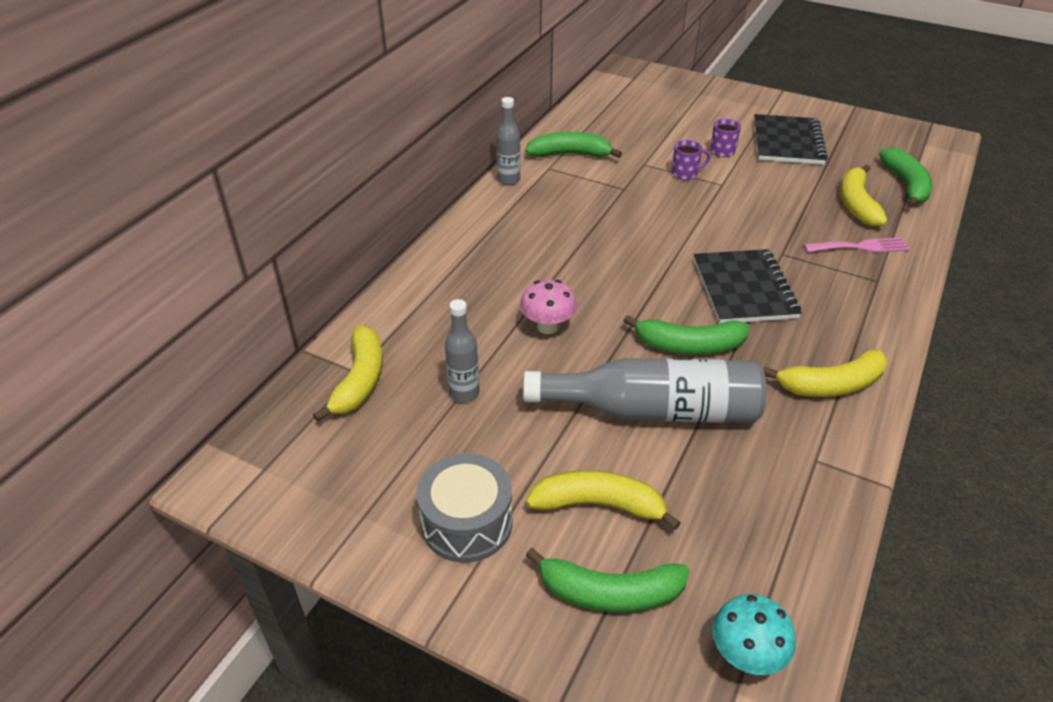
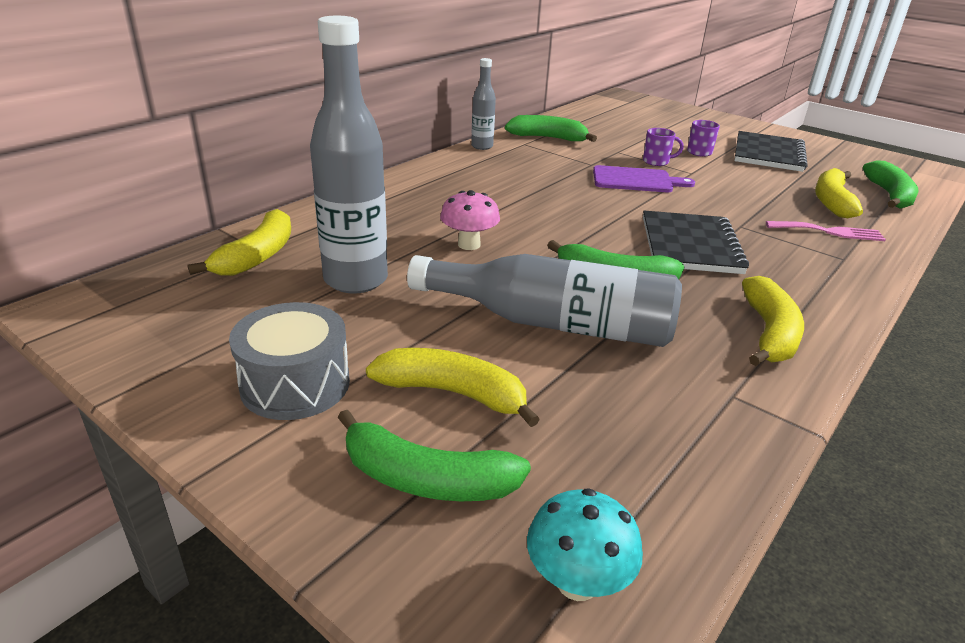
camera: 10 degrees right, 10 degrees down
(464, 393) = (356, 280): grey bottle -> grey bottle, size x1.93
(673, 205) = (636, 180): none -> purple cutting board
(831, 385) = (769, 333): yellow banana -> yellow banana turned 75 degrees counterclockwise

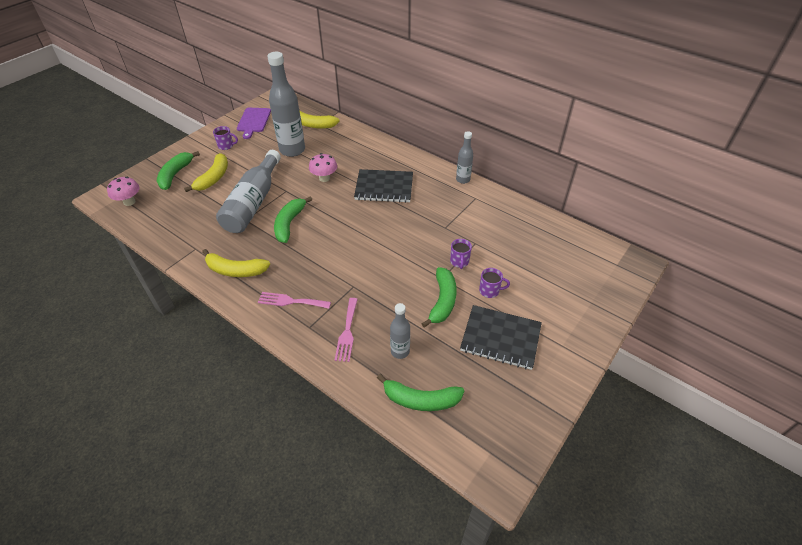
camera: 90 degrees right, 15 degrees up
(295, 384) = (226, 146): grey drum -> purple mug
(548, 138) = (491, 209): green banana -> green banana (442, 301)
(577, 582) = (129, 202): turquoise mushroom -> pink mushroom
(636, 180) = (420, 246): purple cutting board -> purple cutting board (253, 121)
(690, 245) = (325, 258): black notebook -> black notebook (384, 187)
(805, 274) = (291, 301): none -> pink fork
(832, 202) = (400, 351): yellow banana -> grey bottle

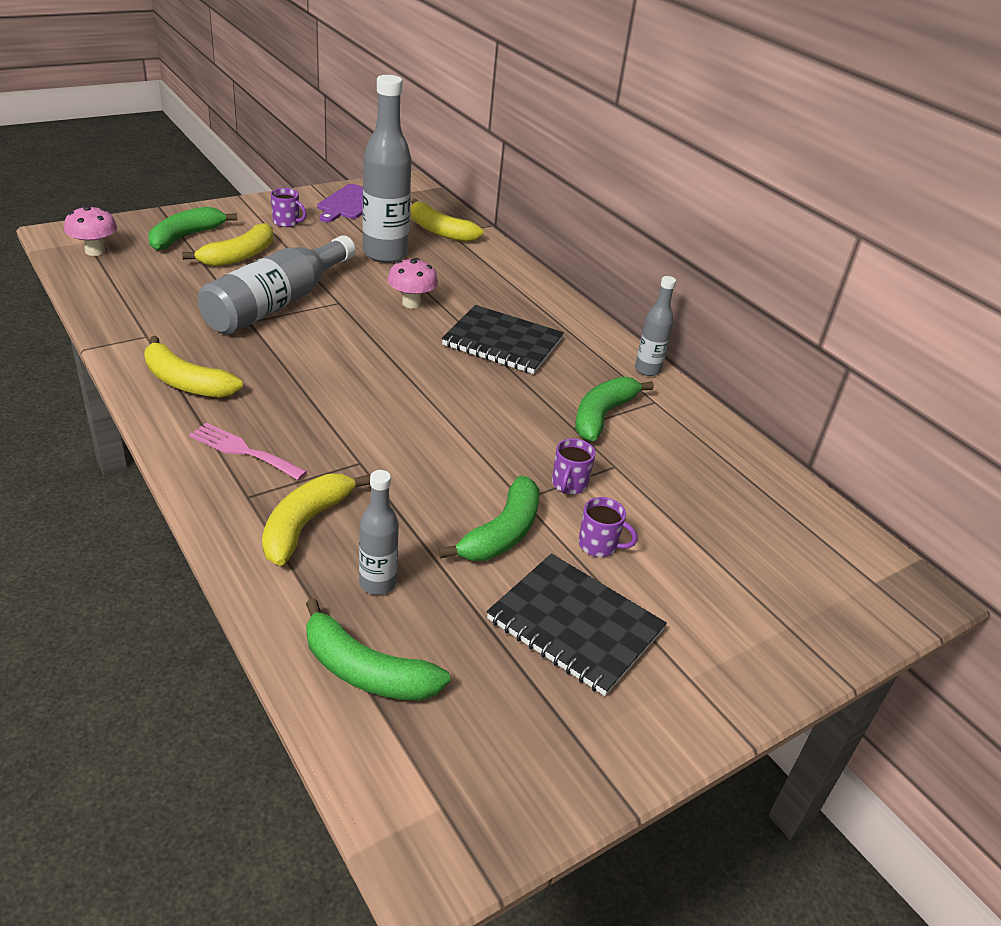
camera: 15 degrees right, 10 degrees down
(289, 224) = (314, 346): green banana -> green banana (602, 415)
(347, 332) = (305, 524): pink fork -> yellow banana

